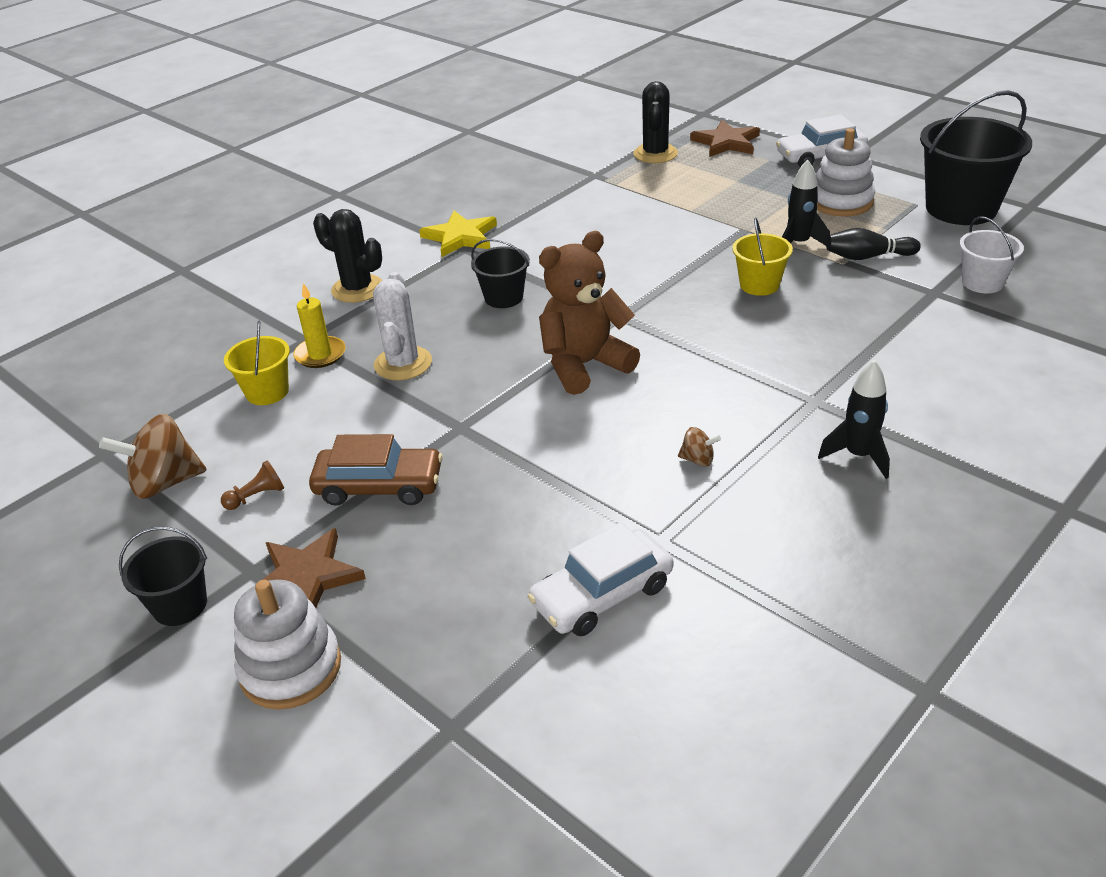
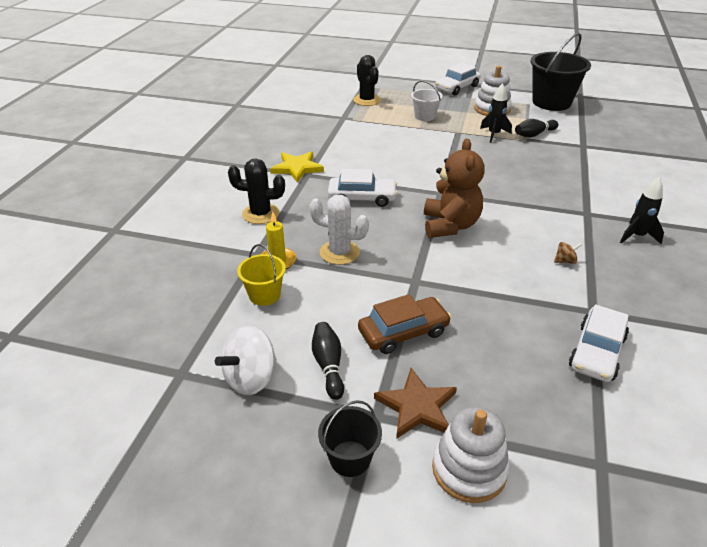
camera: 30 degrees left, 0 degrees up
(165, 483) = (251, 378): brown spinning top -> white spinning top
(257, 496) = (328, 365): brown pawn -> black bowling pin
(403, 363) = (339, 252): white cactus -> white cactus turned 45 degrees counterclockwise
(504, 297) = (362, 198): black bucket -> white car
(584, 365) = (450, 225): brown teddy bear -> brown teddy bear turned 150 degrees clockwise
(726, 142) = (400, 88): brown star -> none
(759, 285) = (497, 160): yellow bucket -> none
(982, 282) = (599, 136): white bucket -> white bucket (425, 116)

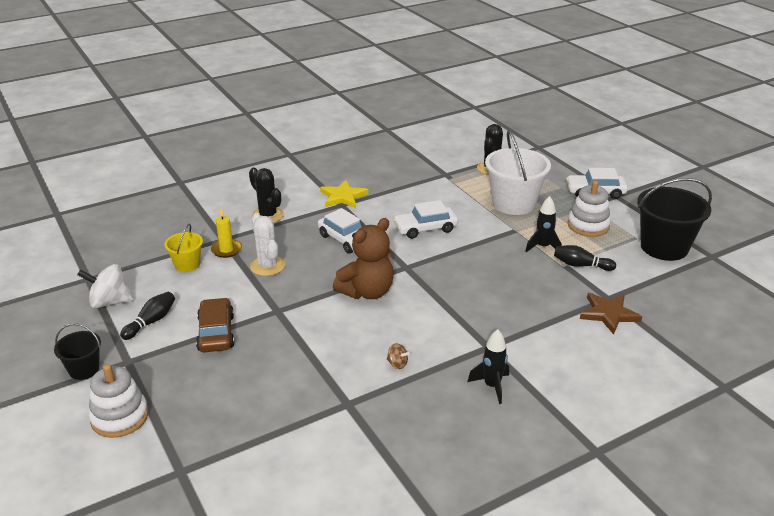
camera: 45 degrees right, 5 degrees down
(403, 332) = (216, 333): brown car -> brown car turned 120 degrees counterclockwise
(417, 406) = (152, 372): brown star -> brown star (608, 314)
(425, 116) = (513, 203): white bucket -> white bucket, size x1.91
(596, 352) = (298, 424): white car -> white car (425, 228)

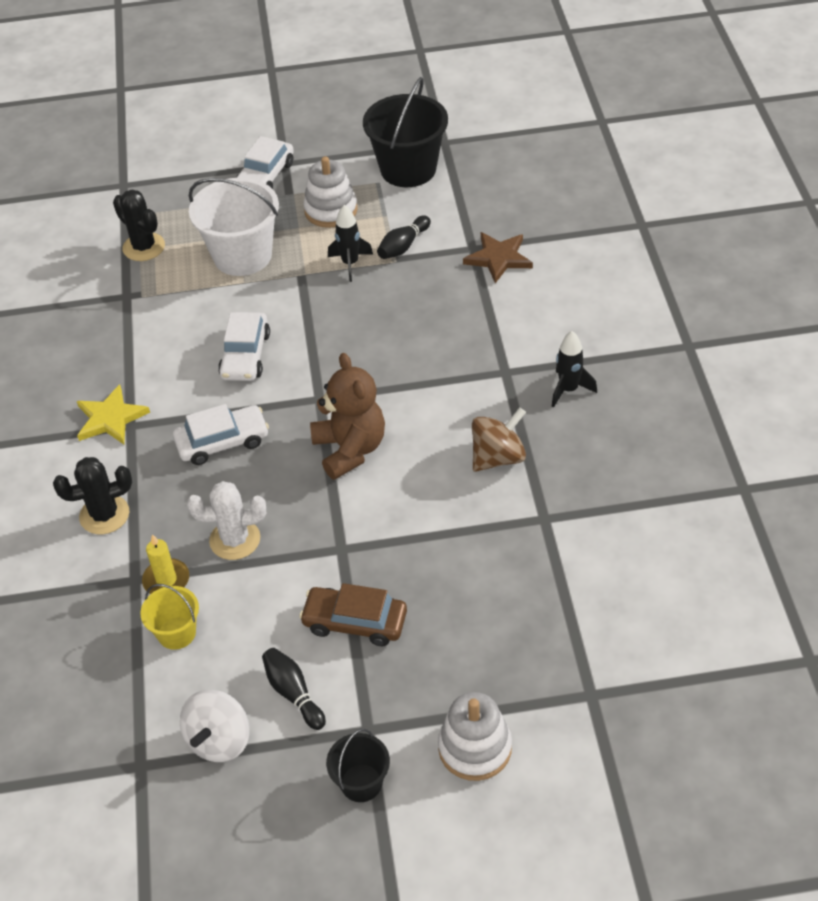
camera: 65 degrees left, 15 degrees up
(397, 364) = (498, 457): brown spinning top -> brown spinning top, size x2.09

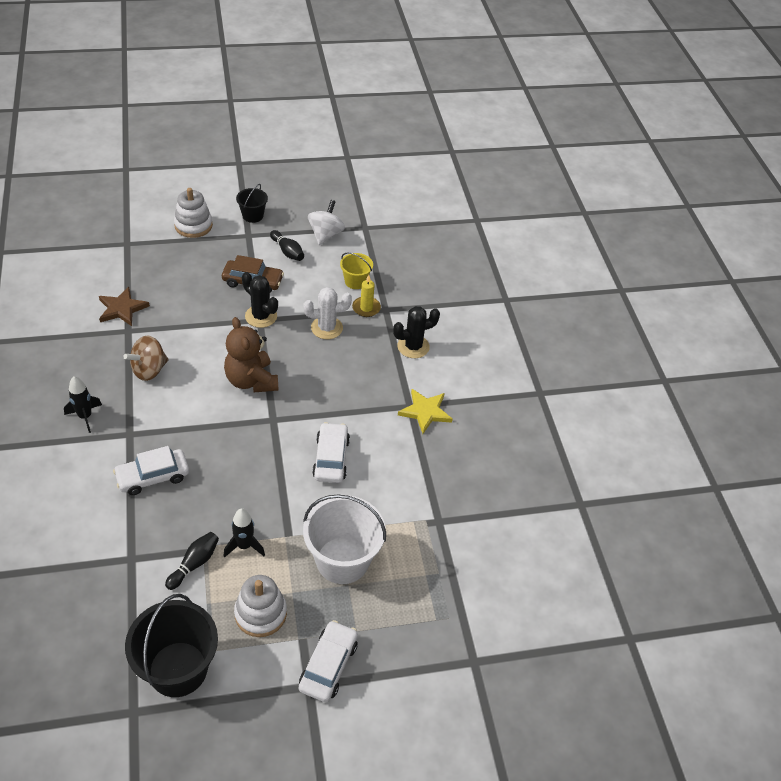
camera: 170 degrees right, 0 degrees up
(144, 247) = (435, 575): black cactus -> black cactus (261, 316)
(222, 442) = (341, 390): white car -> white car (153, 476)
(498, 258) = (109, 545): brown star -> brown star (122, 308)

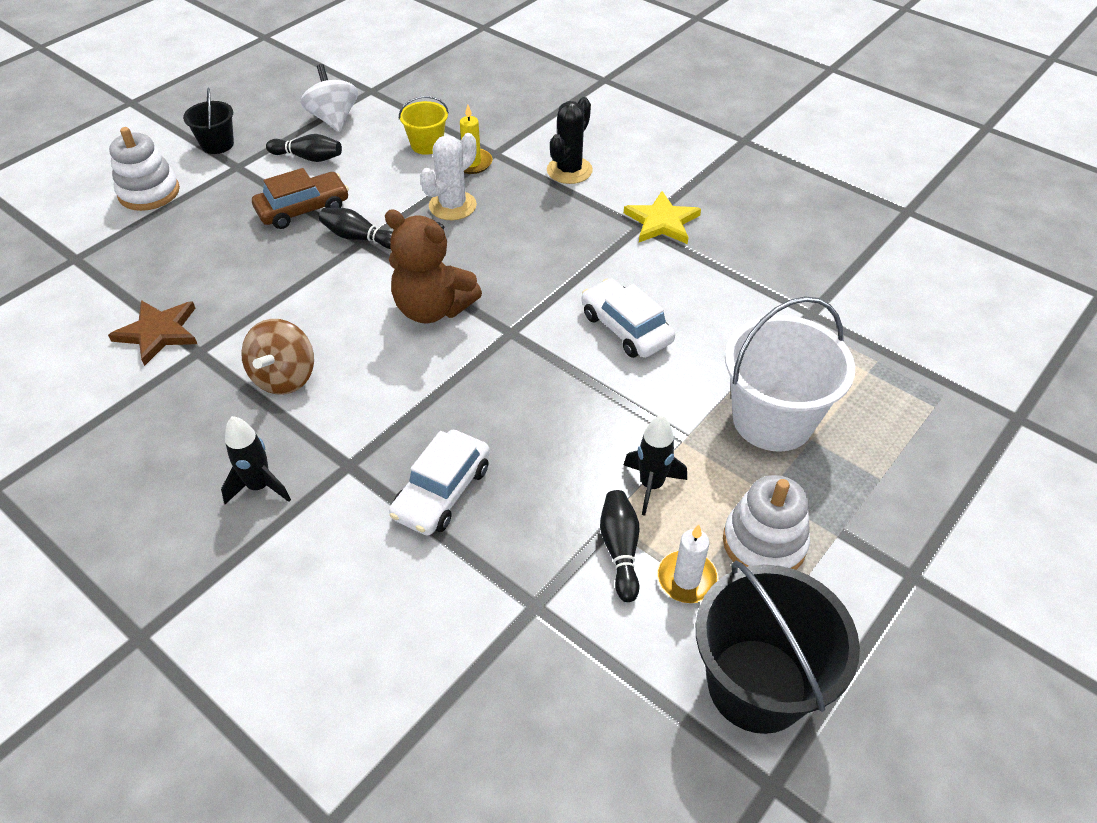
camera: 35 degrees left, 0 degrees up
(206, 600) = (686, 579): none -> white candle
(261, 316) = (359, 238): black cactus -> black bowling pin
(328, 666) = (903, 537): white car -> none

